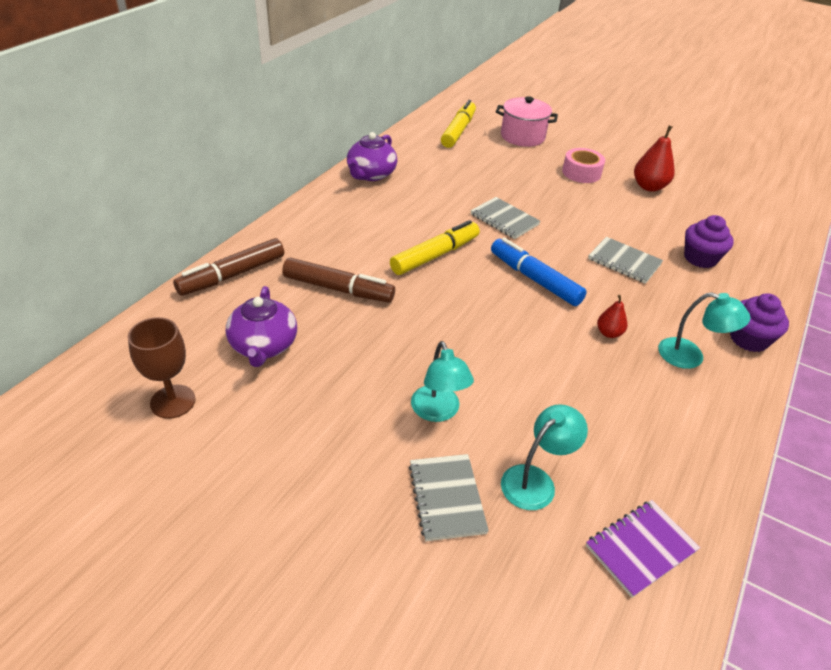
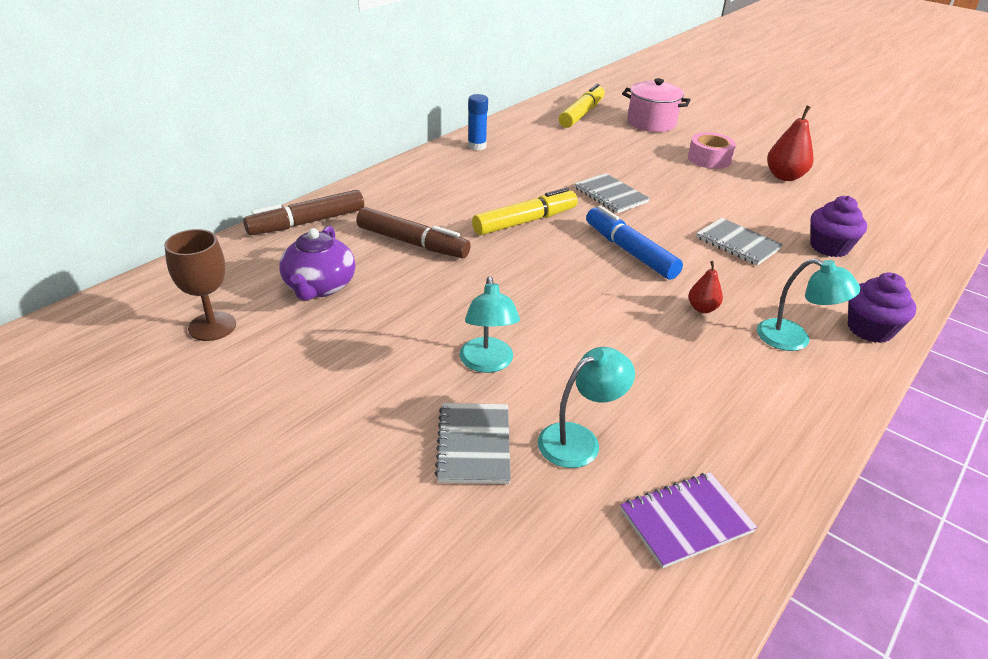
camera: 10 degrees right, 5 degrees down
(371, 174) = (477, 146): purple teapot -> blue glue stick

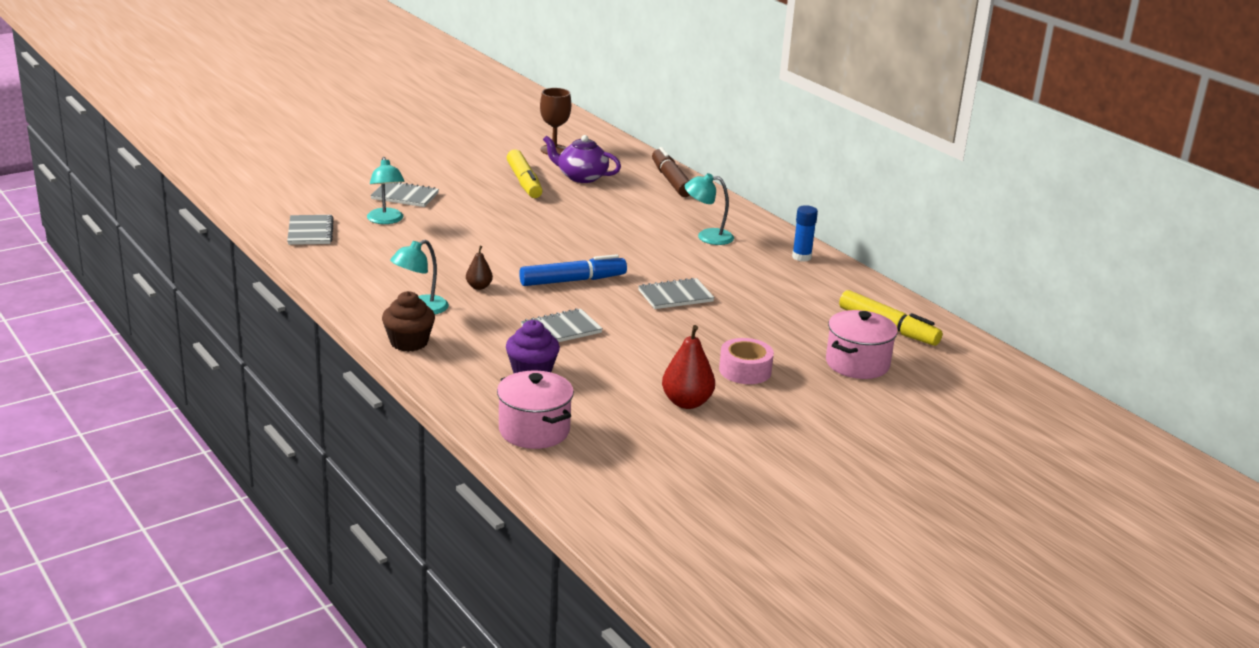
camera: 105 degrees right, 10 degrees down
(412, 243) = (625, 208): brown marker -> none
(487, 363) = (469, 209): turquoise lamp -> turquoise lamp (707, 236)
(525, 221) = (640, 251): yellow marker -> yellow marker (524, 182)
(686, 521) = (310, 232): purple notebook -> grey notebook
(702, 308) = (479, 287): red pear -> brown pear
(870, 329) = (409, 342): purple cupcake -> brown cupcake
(911, 232) = (534, 430): none -> pink pot

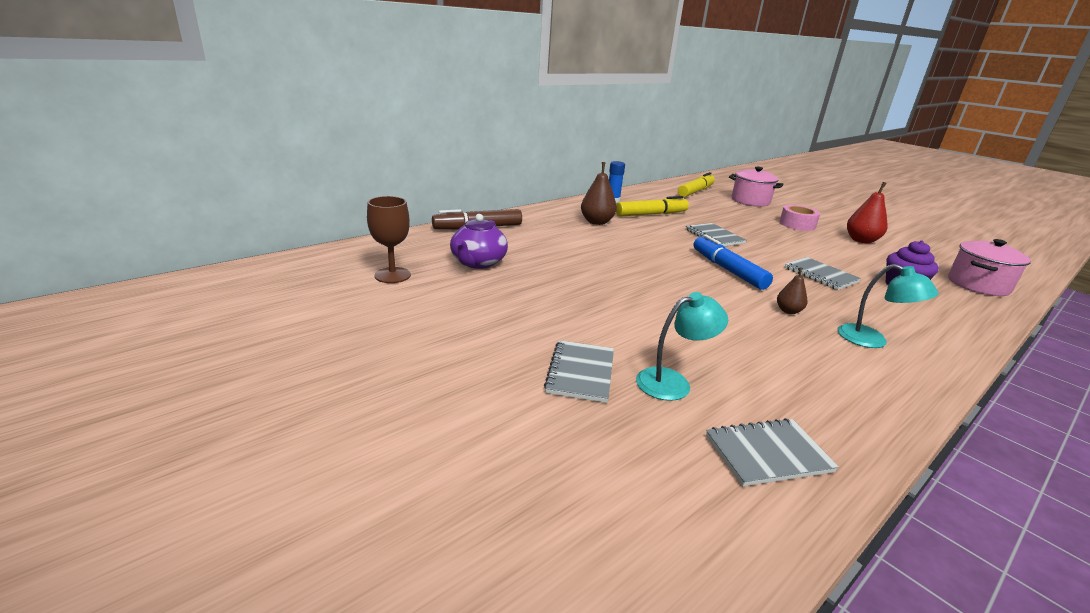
camera: 95 degrees left, 0 degrees up
(409, 342) = (944, 342): brown cupcake -> none
(524, 182) = (501, 291): yellow marker -> yellow marker (651, 214)
(707, 236) = (597, 222): turquoise lamp -> brown pear

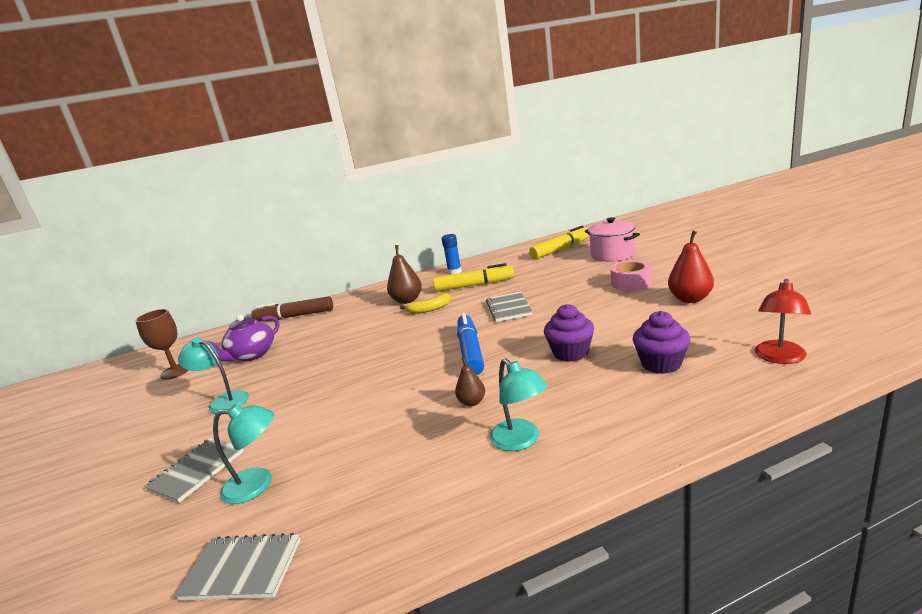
camera: 25 degrees right, 5 degrees down
(510, 307) = (223, 401): none -> turquoise lamp
(633, 232) = (429, 309): none -> yellow banana
(820, 275) = (570, 353): grey notebook -> purple cupcake
(978, 285) = (779, 358): pink pot -> red lamp

